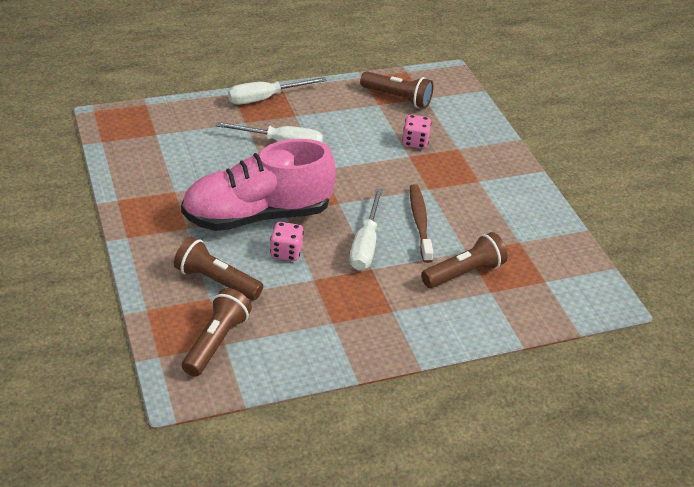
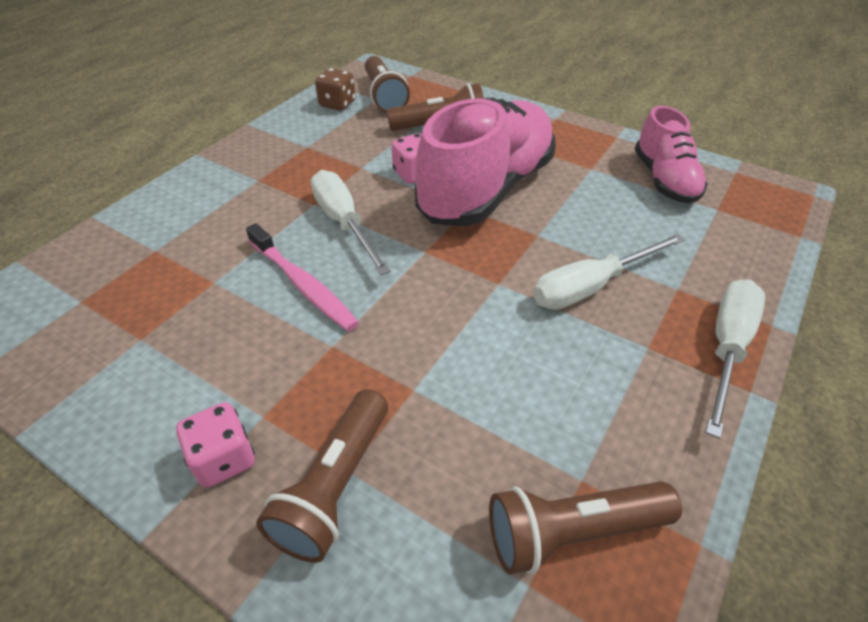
camera: 145 degrees right, 5 degrees up
(150, 160) = (664, 180): none -> pink shoe
(264, 357) = (337, 104): none -> brown dice
(415, 142) = (431, 427): pink dice -> pink dice (224, 459)
(420, 222) = (303, 284): brown toothbrush -> pink toothbrush
(464, 272) = (201, 254): brown flashlight -> brown flashlight (335, 486)

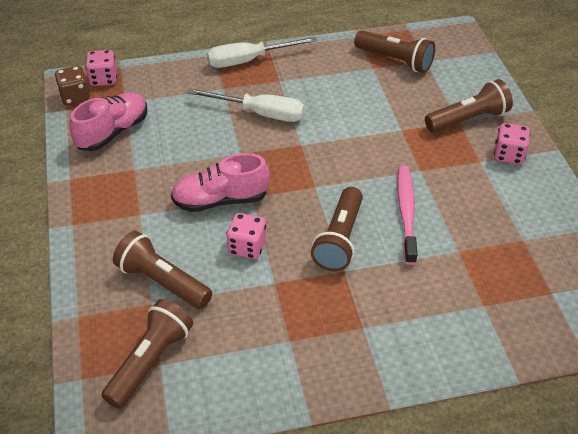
camera: 135 degrees left, 0 degrees up
(337, 104) = (202, 384): brown dice -> brown dice (75, 96)
(344, 222) = (340, 239): white screwdriver -> brown flashlight
(486, 189) = (220, 200): pink shoe -> pink shoe, size x0.57
(779, 214) = (103, 79): none -> pink dice

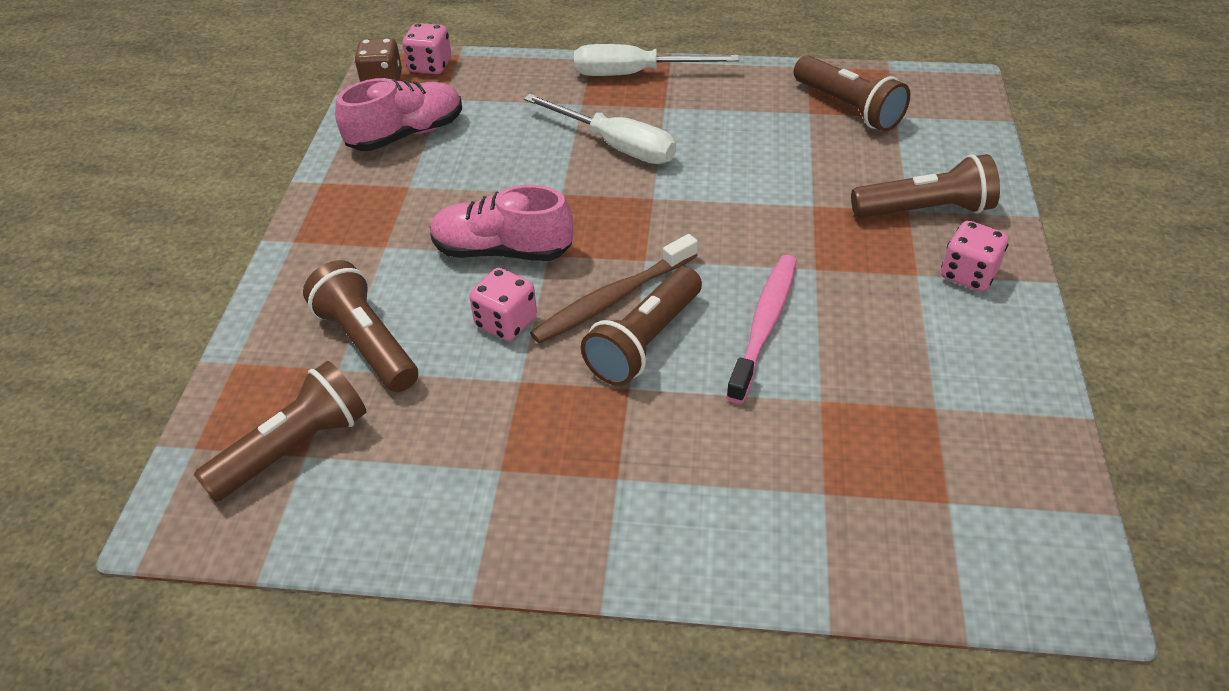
camera: 20 degrees right, 0 degrees up
(307, 216) = (613, 299): none -> brown toothbrush

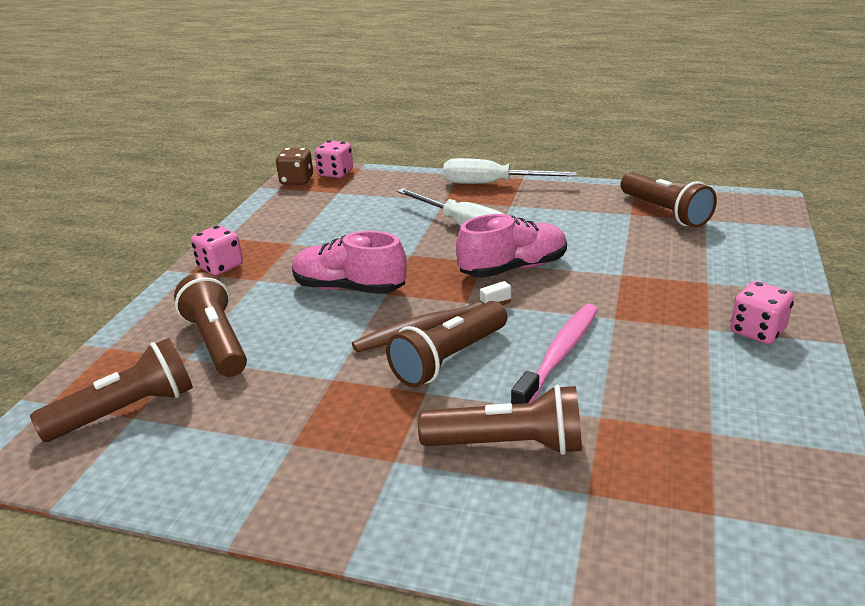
camera: 10 degrees right, 15 degrees down
(406, 134) = (302, 212): pink shoe -> pink shoe (513, 268)
(506, 322) = (335, 336): pink dice -> pink dice (220, 267)
(925, 210) = (722, 283): brown flashlight -> brown flashlight (508, 444)

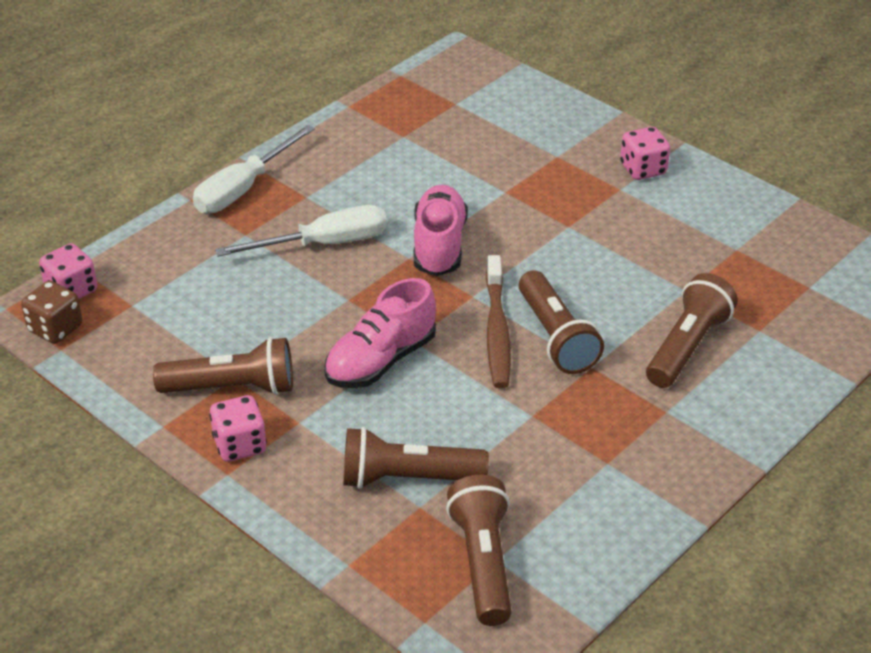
camera: 65 degrees left, 10 degrees up
(559, 355) = (597, 277): pink toothbrush -> none
(665, 212) = (421, 117): brown flashlight -> brown flashlight (232, 387)

